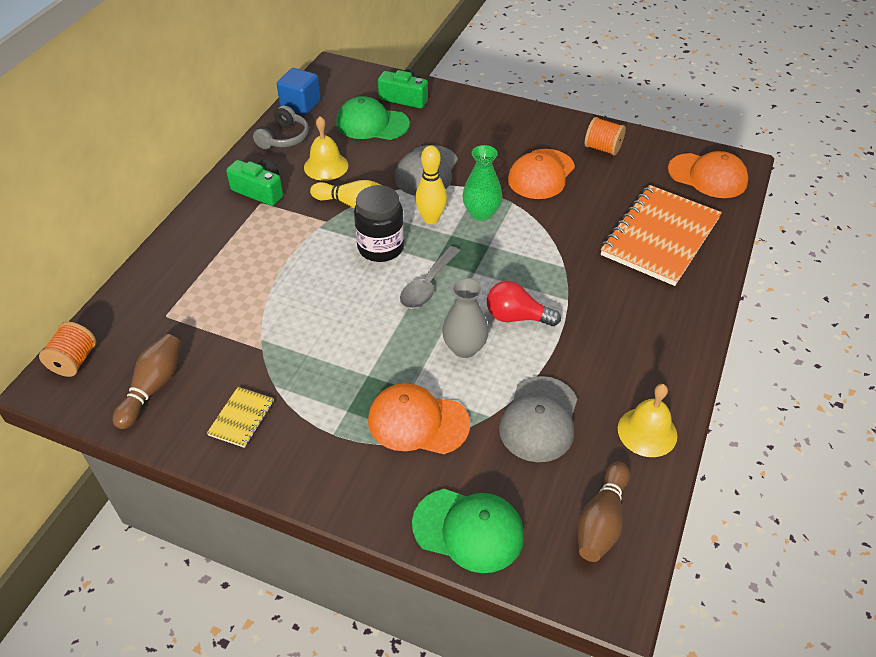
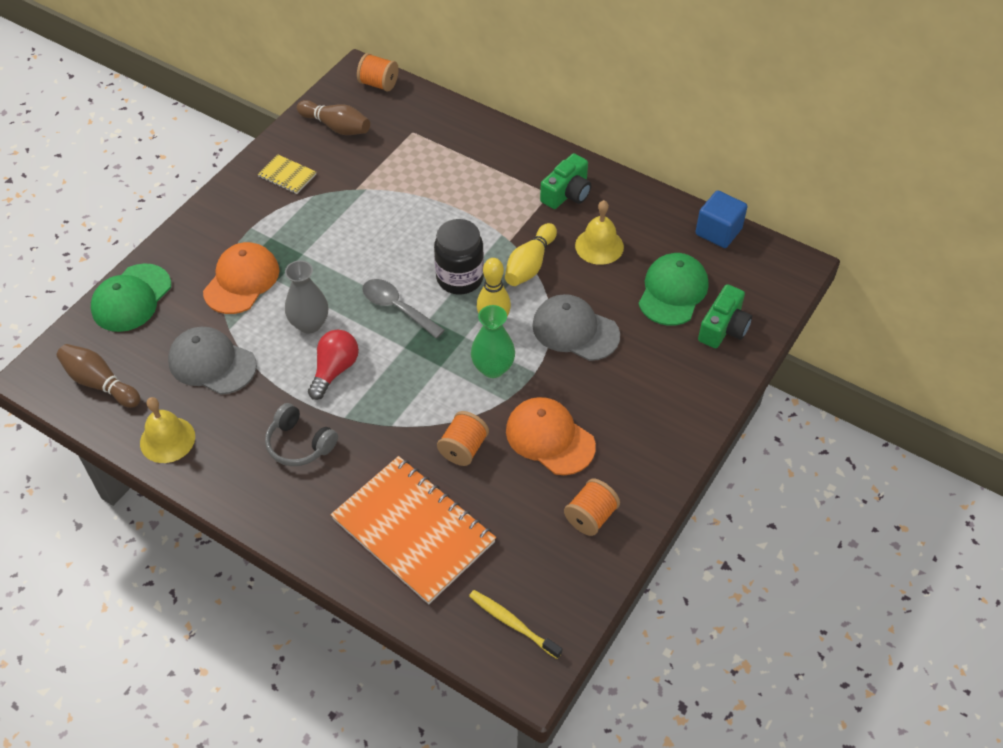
camera: 100 degrees right, 5 degrees up
(284, 138) = (655, 215): grey headphones -> grey headphones (299, 444)
(570, 220) = (463, 448): none -> orange spool
(707, 176) = (512, 623): orange cap -> yellow toothbrush

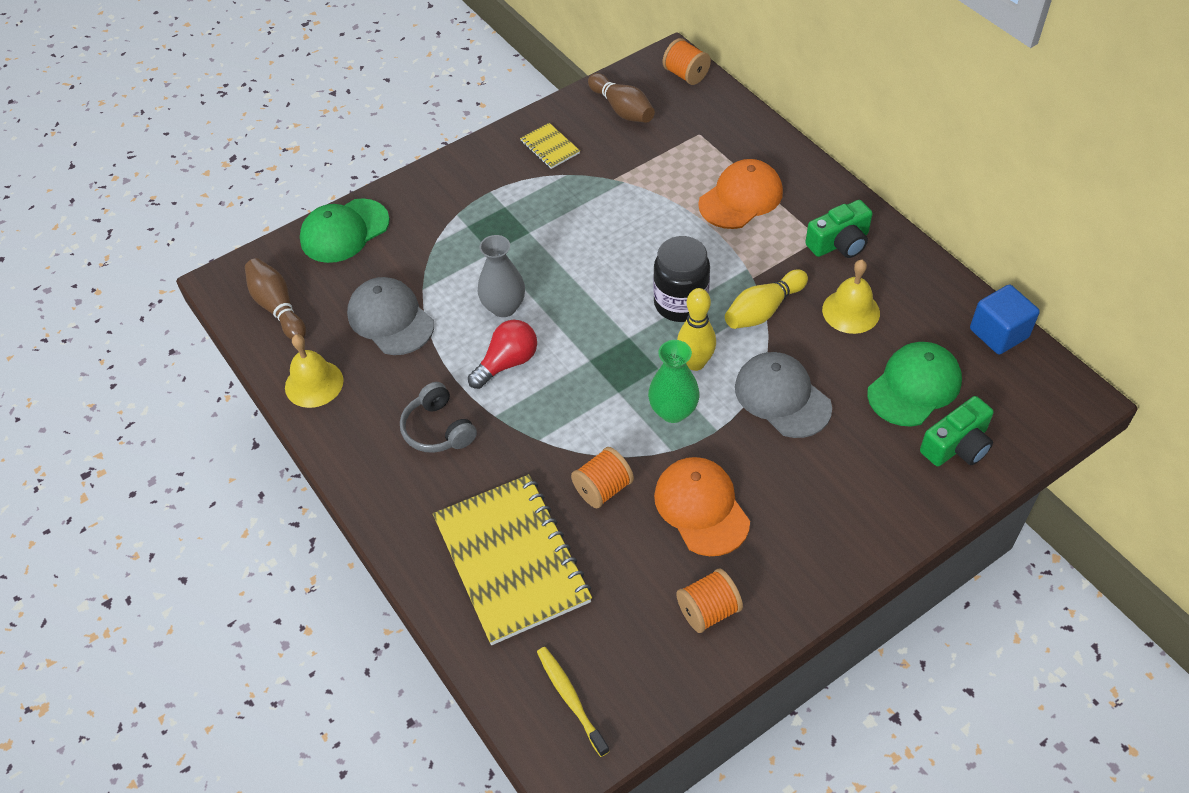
camera: 25 degrees right, 0 degrees up
(242, 281) = (457, 243): orange cap -> orange cap (741, 198)
(397, 308) = (600, 316): grey spoon -> none
(413, 531) = (511, 560): orange notebook -> yellow notebook

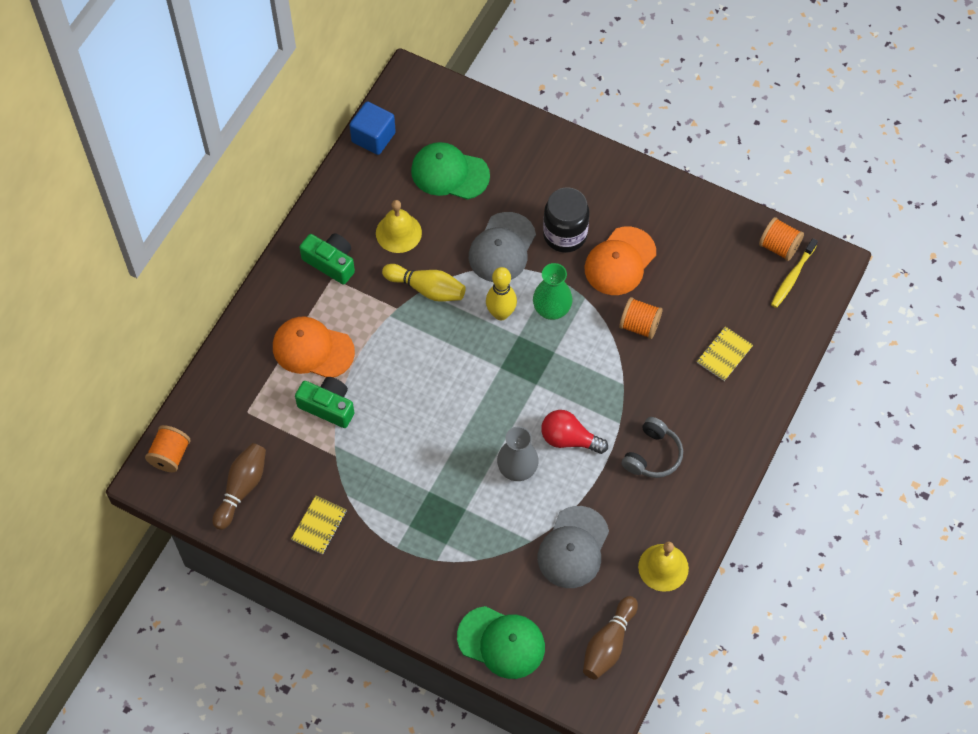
camera: 120 degrees left, 10 degrees up
(511, 560) = (724, 354): yellow notebook -> yellow notebook, size x0.44
(680, 303) = (449, 346): black jar -> black jar (565, 235)
(708, 611) = (691, 228): orange spool -> orange spool (779, 247)
(957, 445) = (487, 135): green camera -> green camera (328, 406)

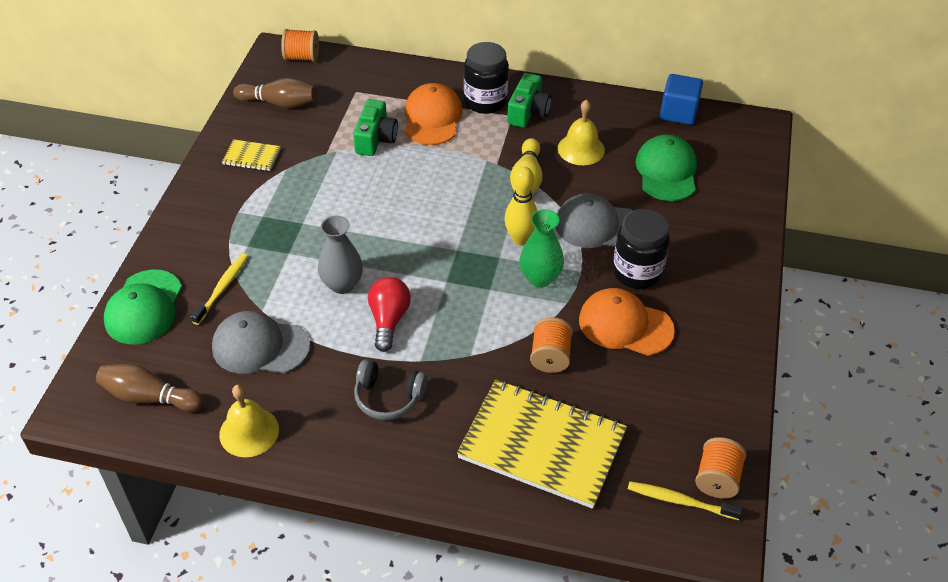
camera: 75 degrees right, 15 degrees down
(303, 296) = (485, 101): none -> black jar
(495, 572) = (222, 288): none -> yellow toothbrush
(724, 354) = (542, 445): yellow notebook -> yellow notebook, size x2.29

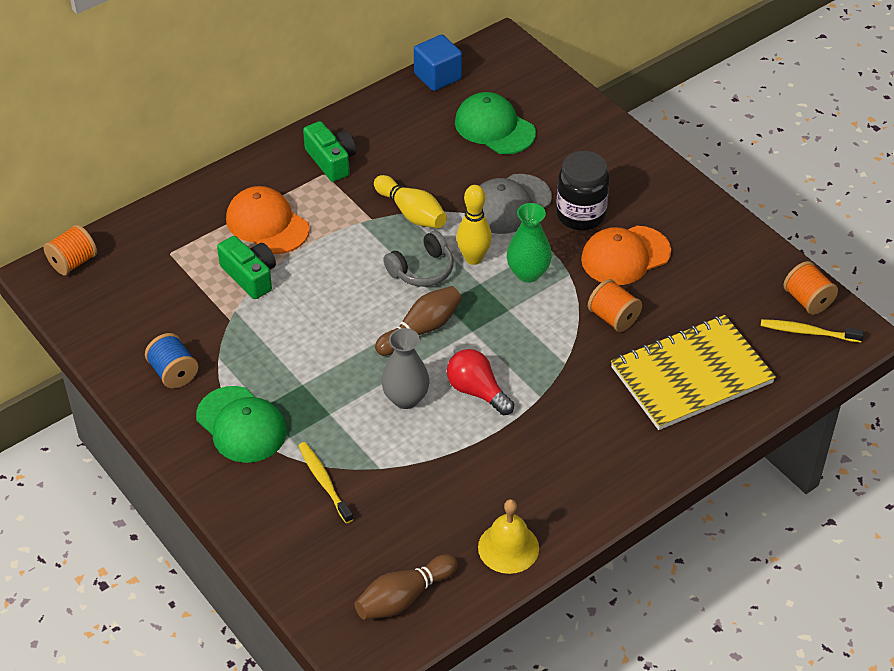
camera: 50 degrees left, 0 degrees up
(144, 307) = (289, 550): green cap -> green cap (241, 425)
(251, 156) = (173, 373): yellow notebook -> blue spool
(260, 346) = (421, 491): grey cap -> none
(279, 103) = (121, 314): brown bowling pin -> brown bowling pin (421, 329)
(388, 397) = (559, 438): grey headphones -> grey headphones (422, 270)
(485, 101) = (286, 178): black jar -> none
(581, 149) = (413, 158): yellow bell -> none
(680, 501) = (808, 332): yellow toothbrush -> yellow toothbrush turned 45 degrees clockwise

